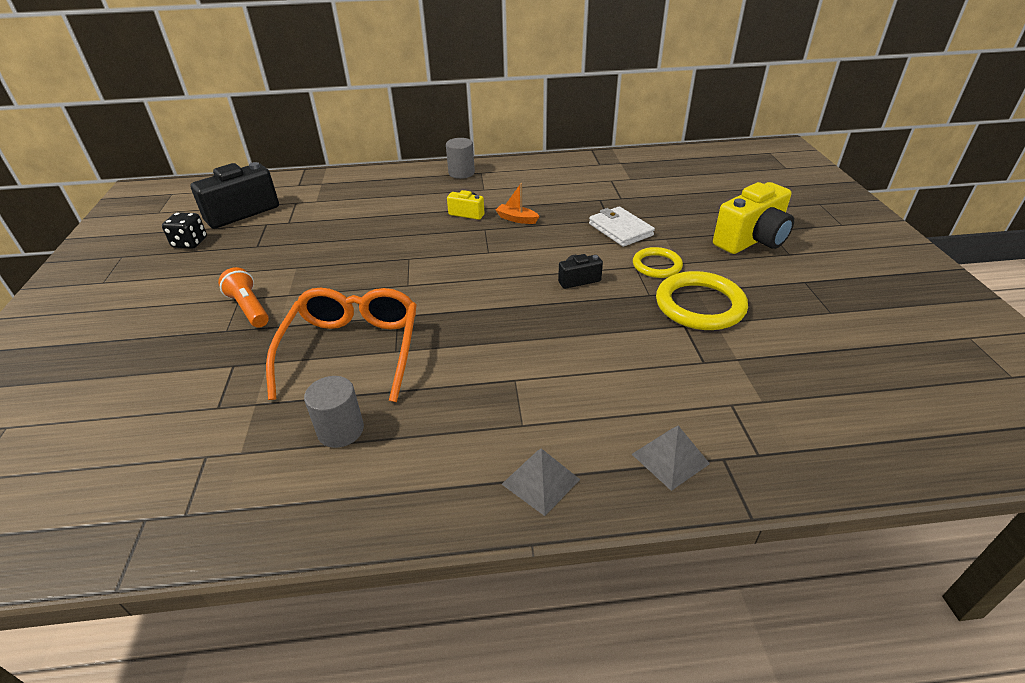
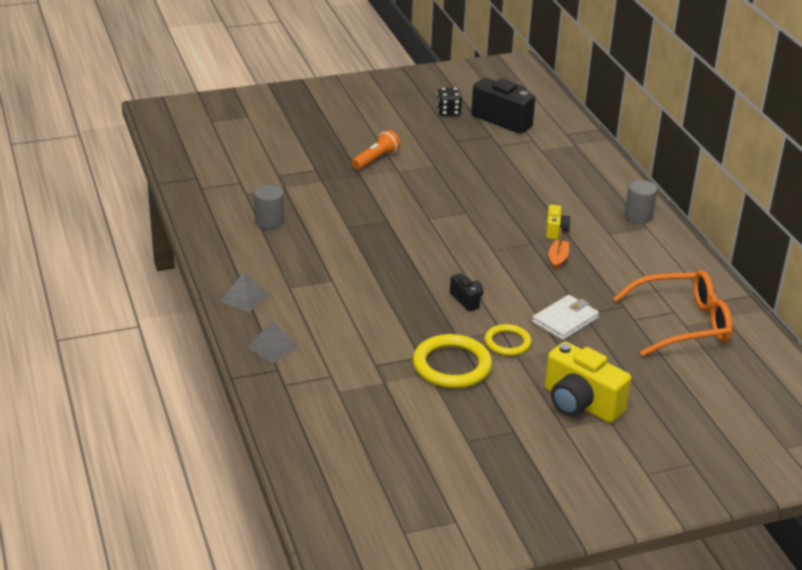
camera: 75 degrees right, 5 degrees down
(352, 350) = (343, 210): orange glasses -> orange glasses (682, 324)

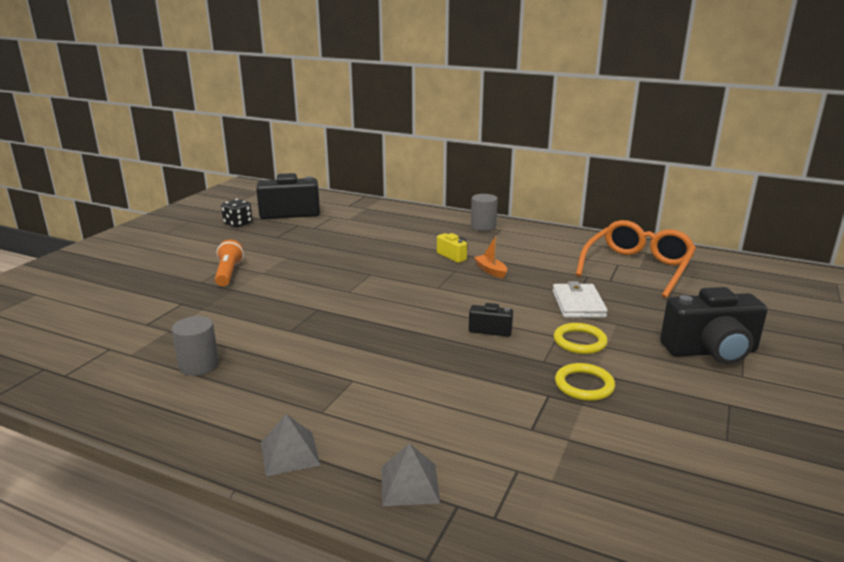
camera: 45 degrees left, 10 degrees down
(452, 366) = (584, 385): yellow ring -> yellow ring, size x0.61
(580, 404) = (711, 351): yellow camera -> black camera

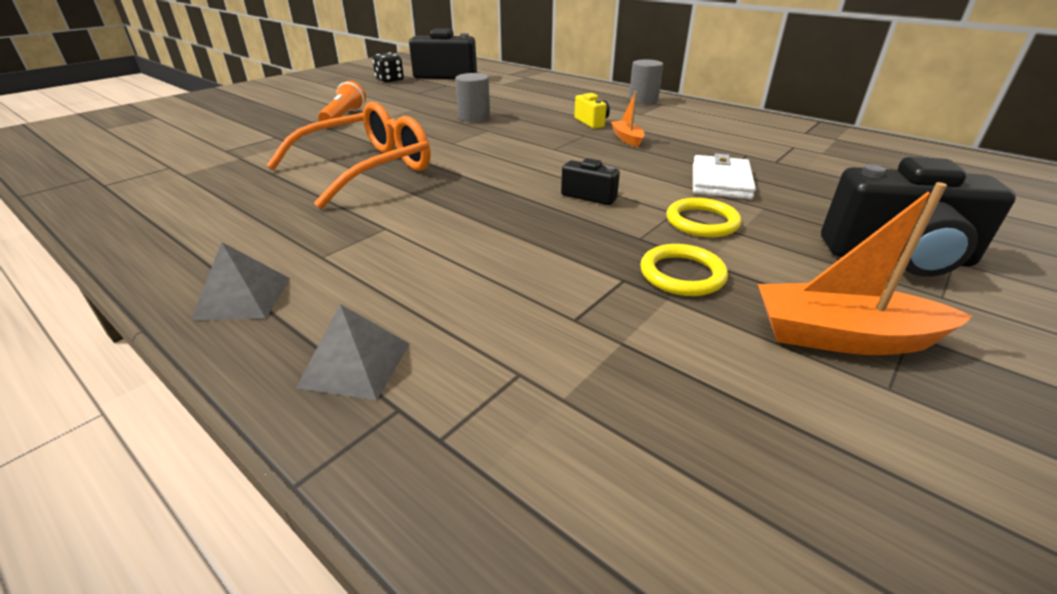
camera: 15 degrees right, 10 degrees up
(199, 365) = (236, 192): grey cylinder -> grey cylinder (474, 117)
(637, 268) = (819, 152): orange glasses -> orange glasses (366, 169)
(694, 413) = (842, 337): none -> orange boat

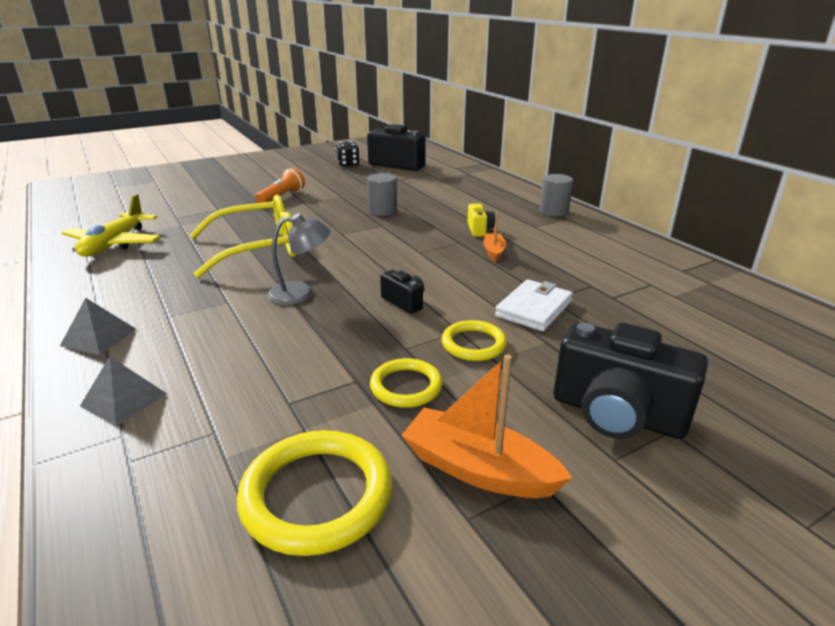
camera: 20 degrees right, 5 degrees down
(163, 189) = (115, 244): none -> yellow plane
(366, 169) = (257, 248): orange glasses -> yellow glasses
(466, 205) = (301, 293): none -> grey lamp
(715, 411) = (317, 495): none -> yellow ring

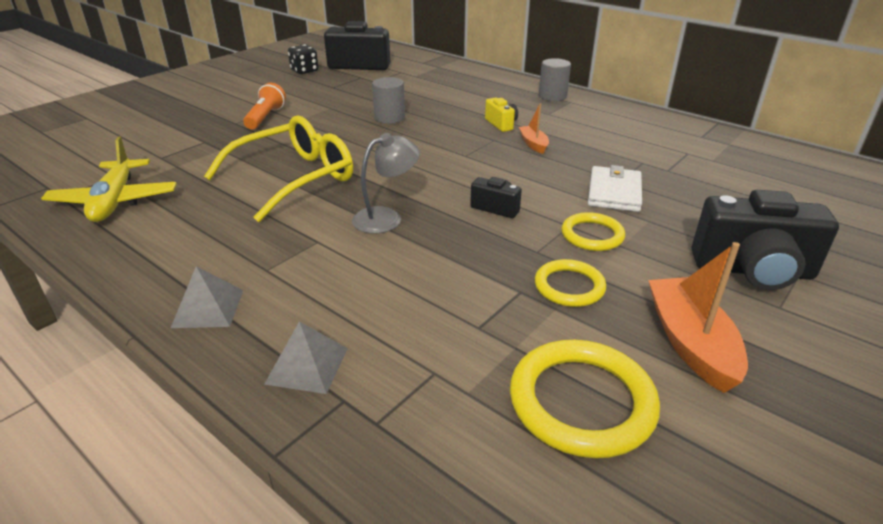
camera: 20 degrees left, 5 degrees up
(478, 469) = (690, 342): orange boat -> orange boat turned 75 degrees clockwise

